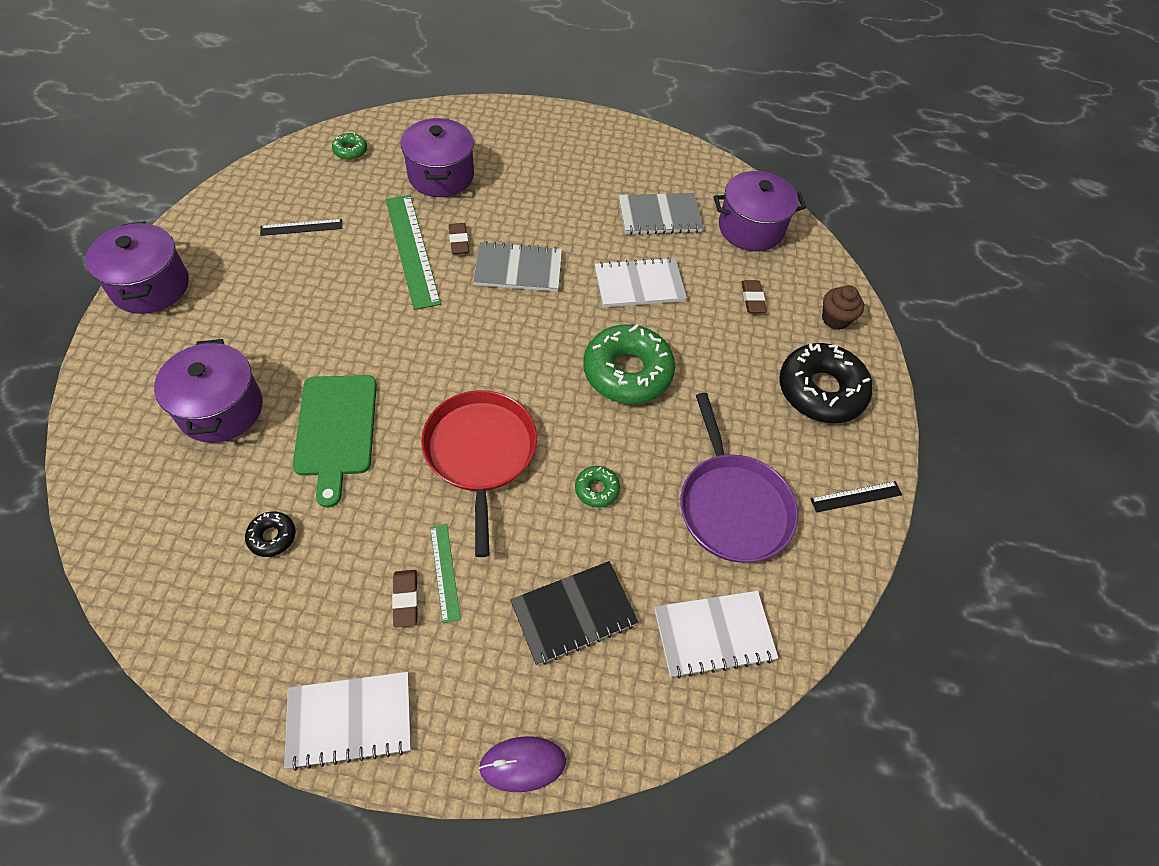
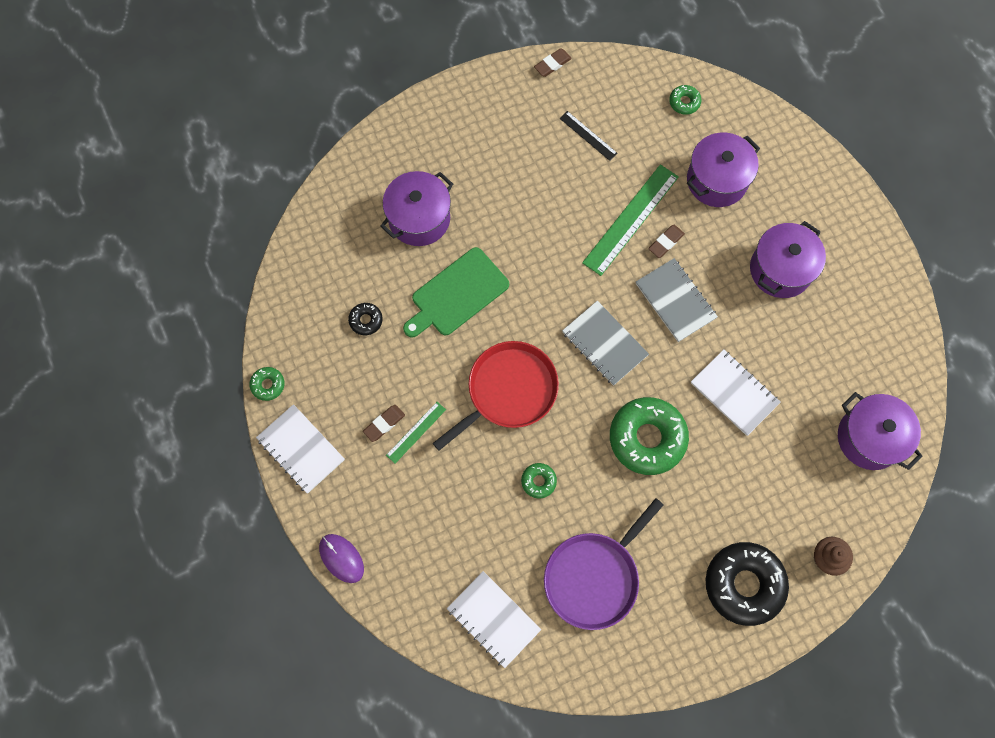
camera: 60 degrees right, 15 degrees up
(150, 286) = (467, 97): purple pot -> purple pot (780, 269)
(234, 705) = (268, 385): none -> green donut
(573, 613) = (445, 525): black notebook -> none
(659, 216) = (819, 361): grey notebook -> grey notebook (604, 344)
(752, 299) = (792, 483): brown eraser -> brown eraser (552, 64)
(856, 497) = (668, 658): black ruler -> none

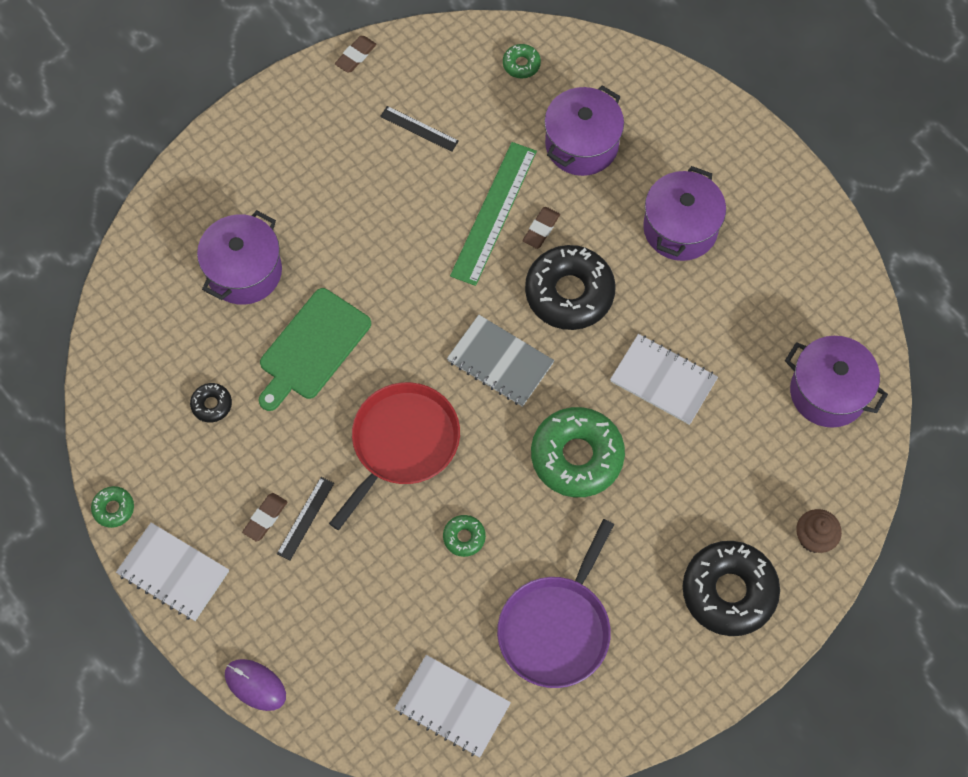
camera: 15 degrees left, 5 degrees down
(416, 432) = (305, 518): green ruler -> black ruler
(675, 301) = (569, 293): grey notebook -> black donut

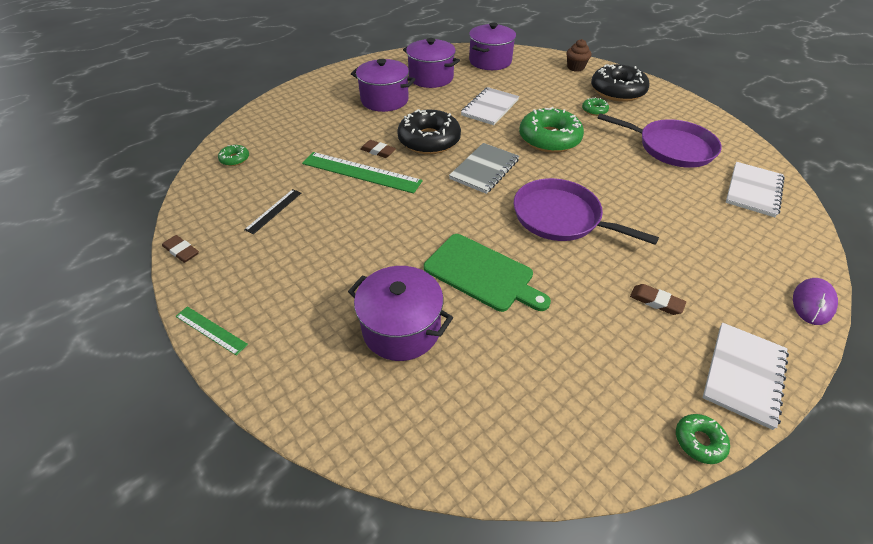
camera: 90 degrees left, 20 degrees down
(211, 405) = (552, 350): black donut -> none
(252, 111) = (211, 330): none -> green ruler
(305, 518) = (645, 273): black ruler -> none
(402, 443) = (560, 217): red pan -> purple pan
(464, 537) = (625, 186): green donut -> green donut (594, 110)
(581, 144) = (313, 134): purple pot -> purple pot (431, 78)

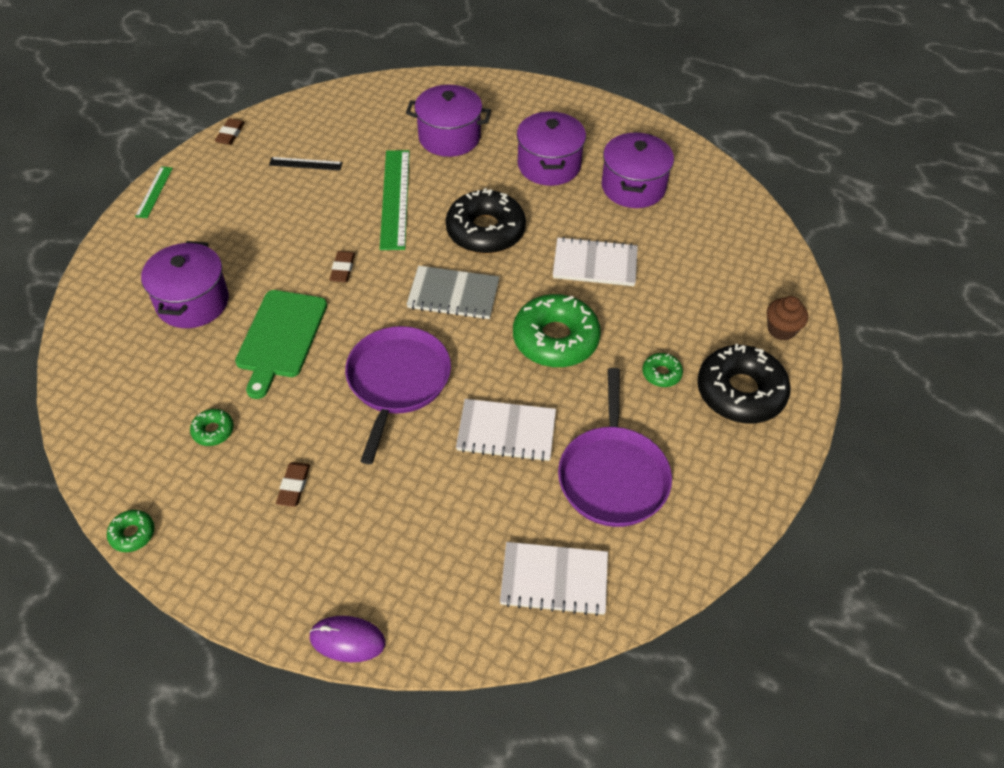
camera: 65 degrees right, 5 degrees up
(235, 159) = (369, 104): green donut -> green donut (213, 431)
(378, 151) = (439, 197): brown eraser -> brown eraser (342, 269)
(490, 61) = (726, 231): purple pot -> purple pot (449, 137)
(743, 374) = (218, 569): white notebook -> white notebook (506, 432)

